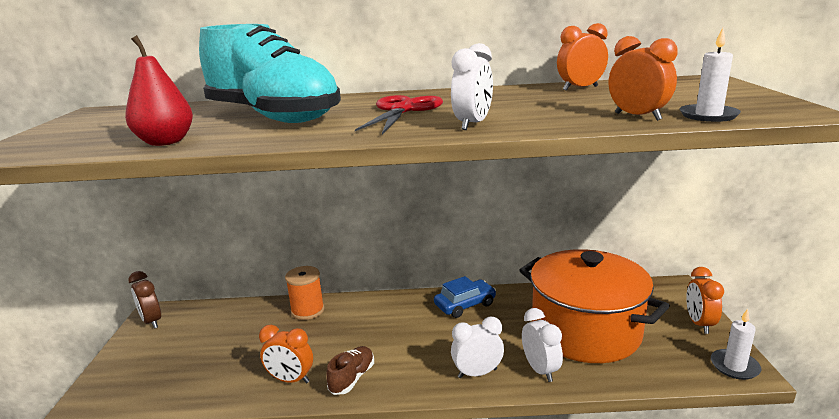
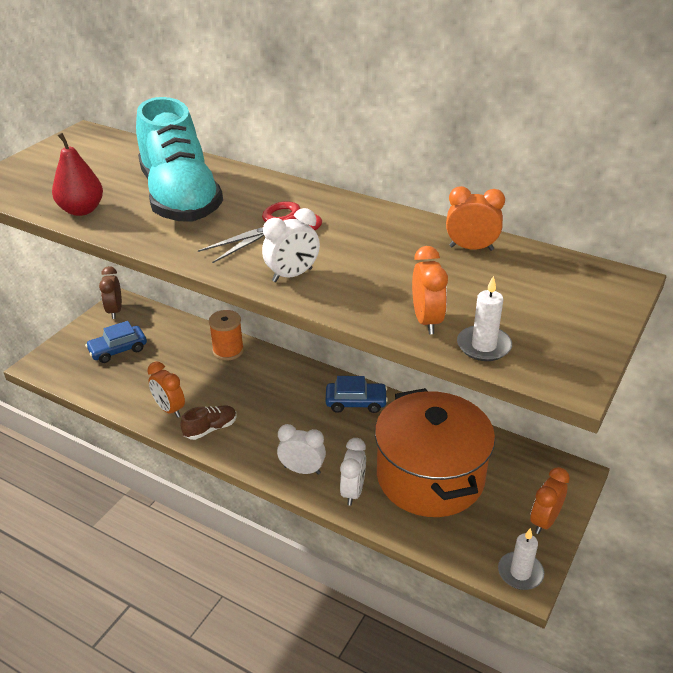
camera: 30 degrees right, 15 degrees up
(183, 351) = (118, 350): none -> blue car

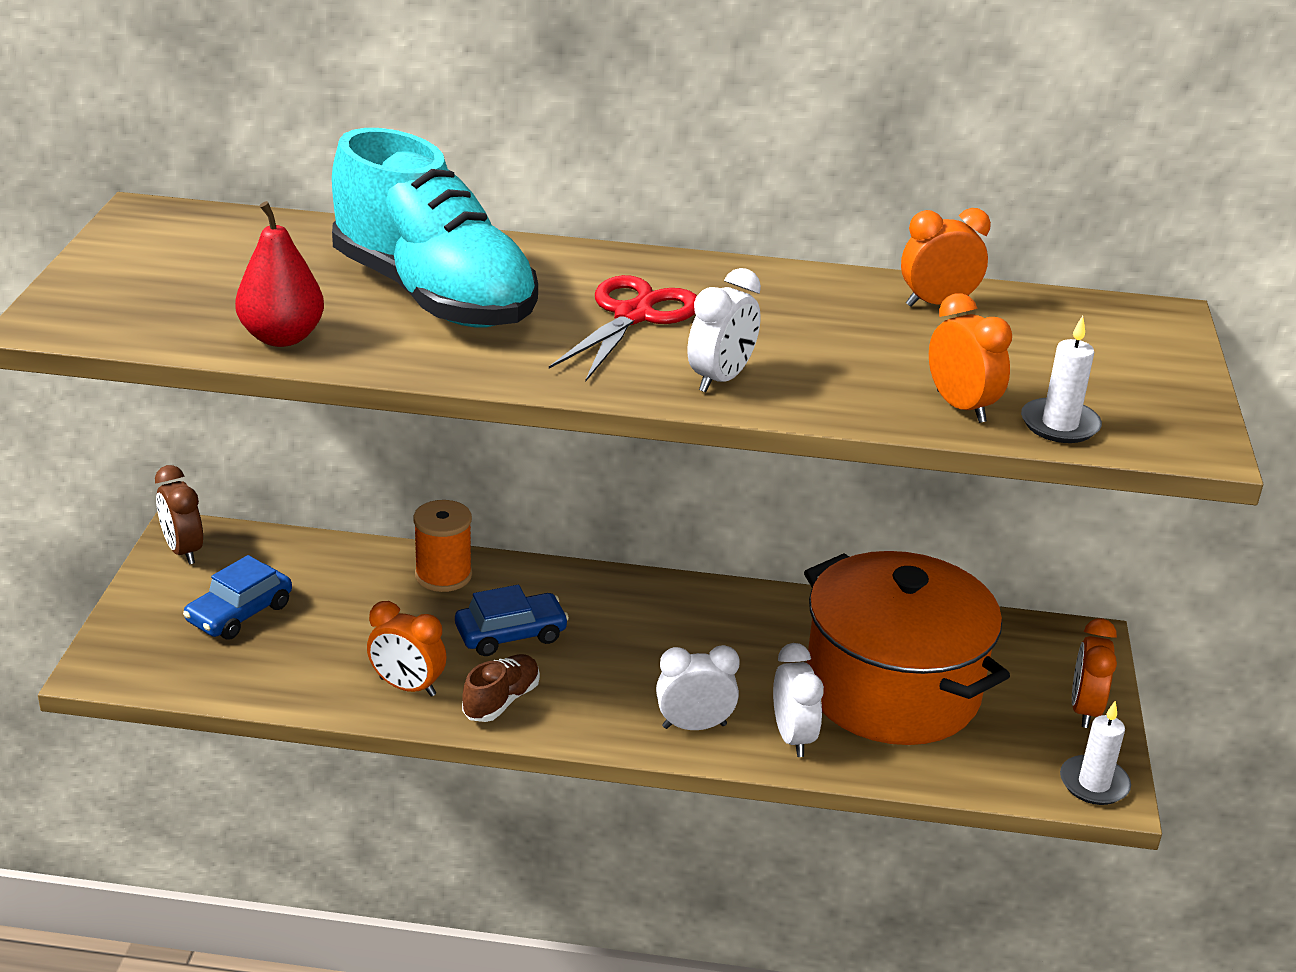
camera: 25 degrees left, 5 degrees down
(356, 402) = (711, 610): blue car -> blue car (511, 634)

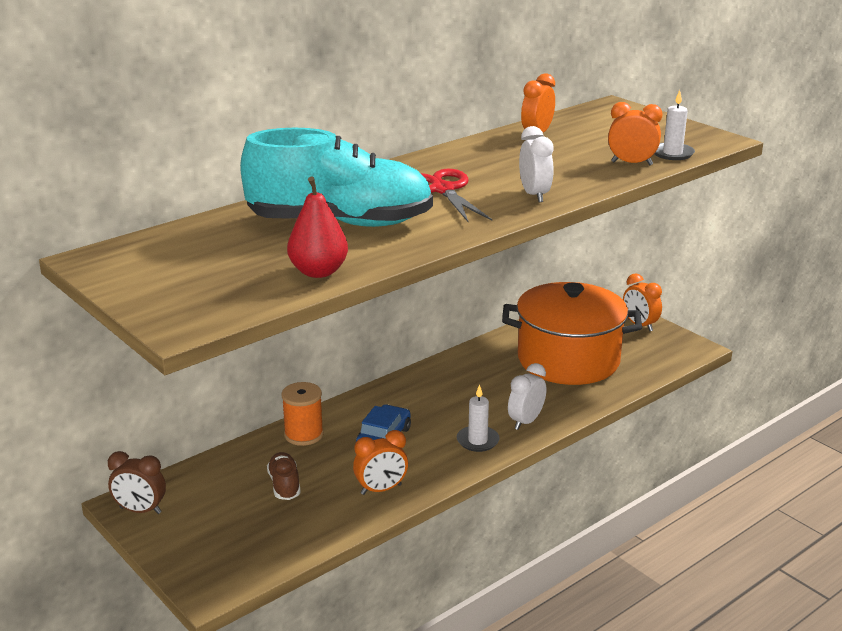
camera: 45 degrees left, 5 degrees down
(239, 613) = (233, 516): blue car -> none
(501, 701) = (432, 466): brown shoe -> brown shoe (284, 485)
(792, 737) = (567, 400): white clock -> none
(1094, 783) = (687, 348): white candle -> white candle (477, 441)

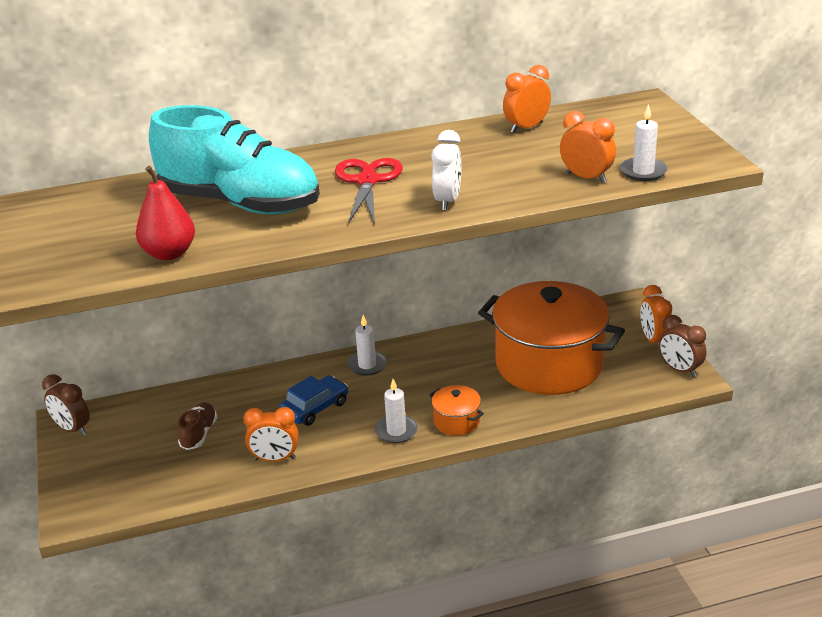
camera: 25 degrees right, 5 degrees up
(303, 435) = (250, 388): orange spool -> none
(403, 392) = (367, 365): none -> white candle
(526, 421) = (456, 421): white clock -> orange pot
(679, 343) = (679, 370): none -> brown clock

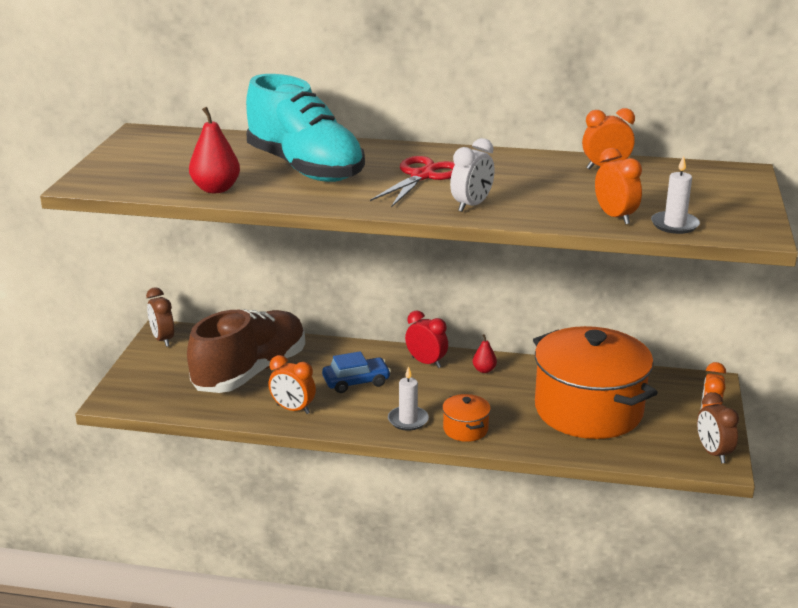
camera: 25 degrees right, 5 degrees down
(199, 434) = (250, 372): brown shoe -> brown shoe, size x2.46
(367, 365) = (426, 362): white candle -> red clock
(427, 355) = (484, 370): none -> red pear

